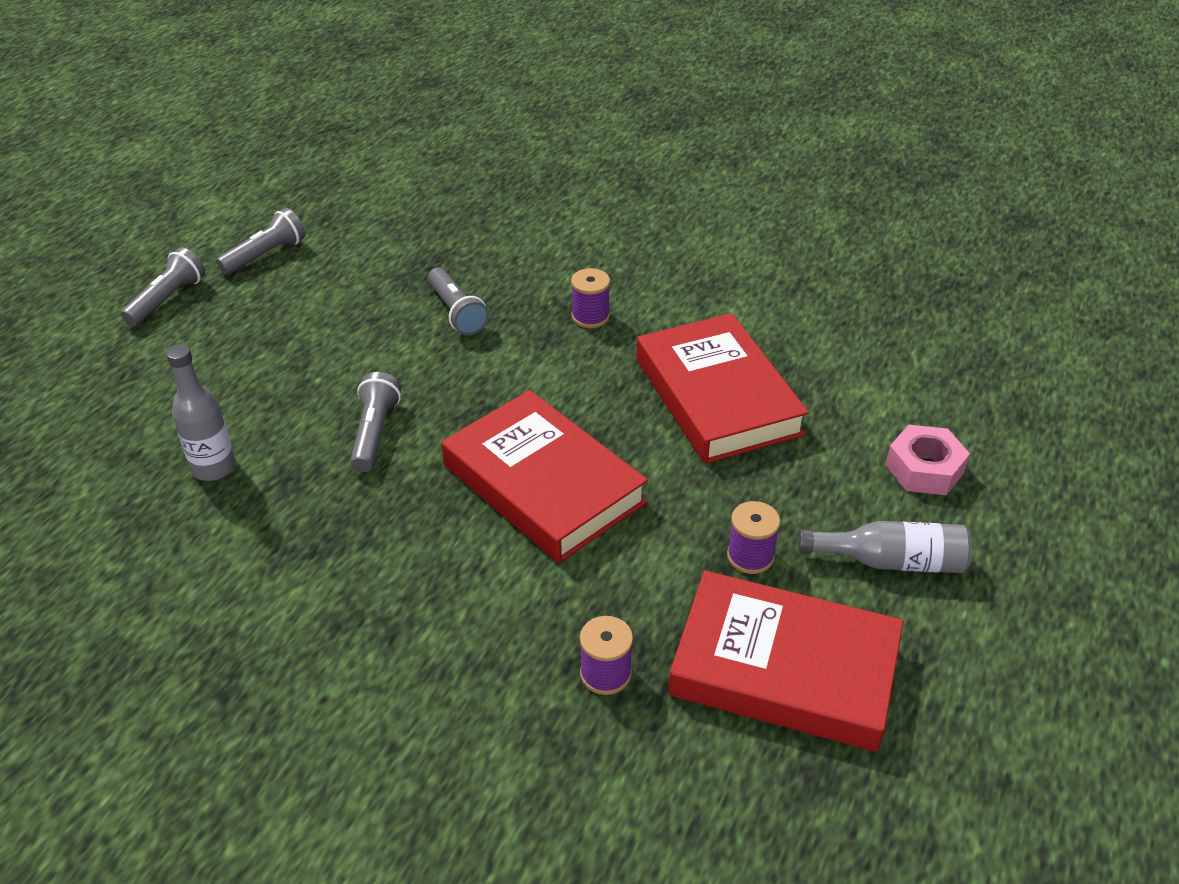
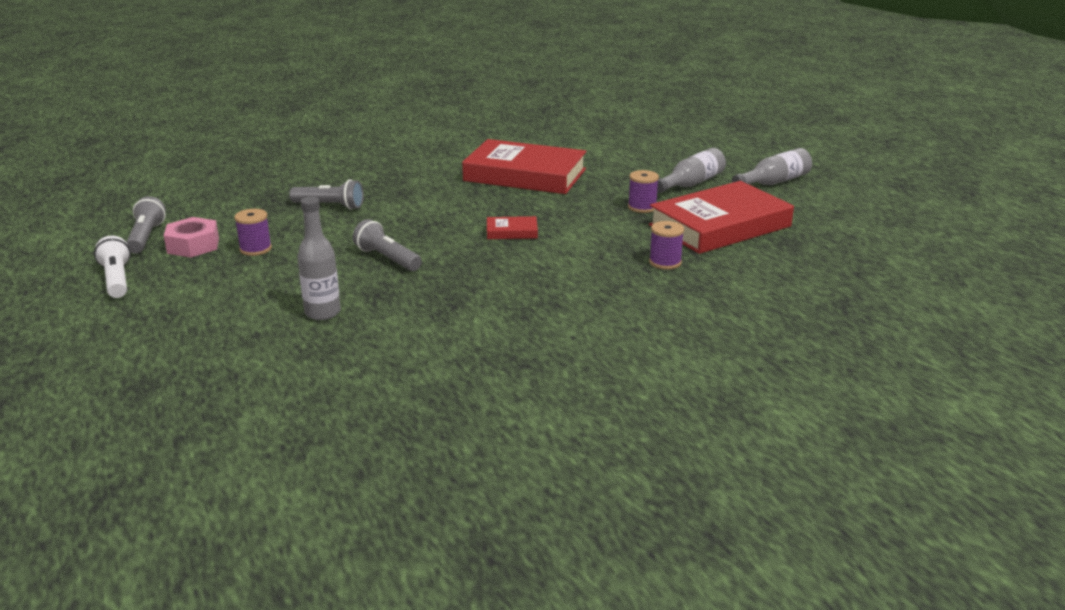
camera: 50 degrees left, 15 degrees down
(167, 300) = (117, 280): grey flashlight -> white flashlight
(543, 484) = (512, 232): red book -> red book, size x0.41
(590, 316) = (406, 178): purple spool -> purple spool (255, 249)
(924, 469) = (648, 157): pink nut -> pink nut (193, 245)
(1017, 648) = (774, 182): none -> grey bottle

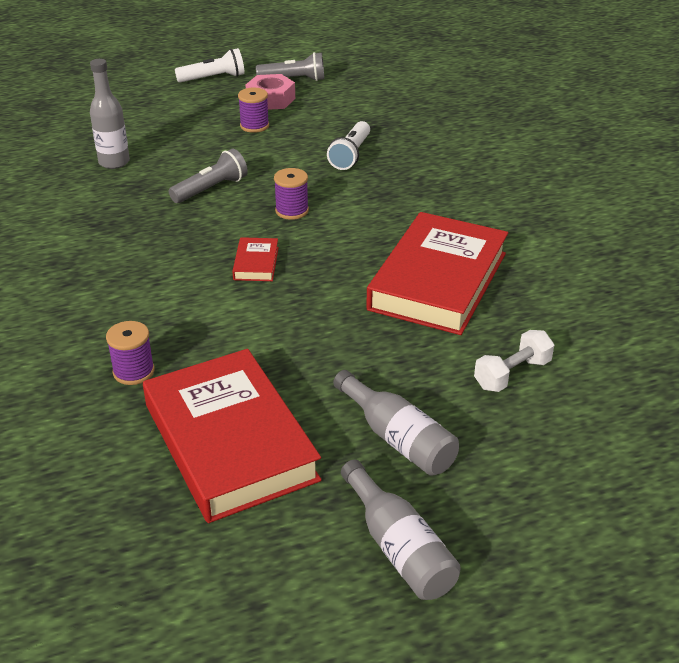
camera: 95 degrees right, 10 degrees up
(329, 206) = (351, 155): grey flashlight -> white flashlight
(619, 158) = (512, 374): none -> white dumbbell
(642, 207) = (311, 374): purple spool -> purple spool (292, 211)

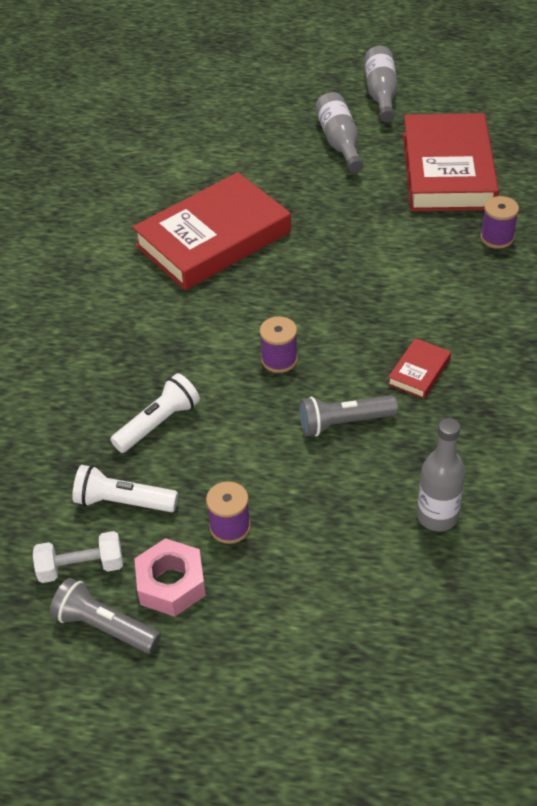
camera: 150 degrees left, 10 degrees up
(213, 78) = (217, 685): white flashlight -> white flashlight (123, 502)
(256, 263) = (351, 306): red book -> red book (419, 372)
(512, 374) = (231, 156): white dumbbell -> white dumbbell (81, 567)

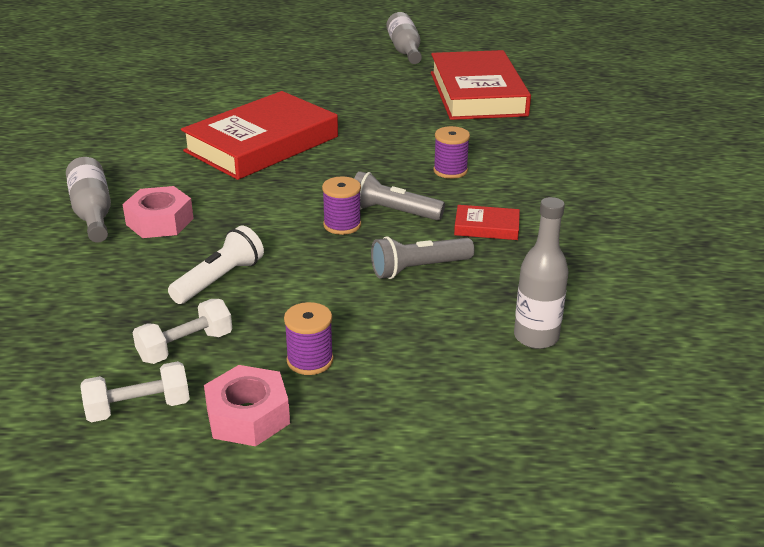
camera: 10 degrees left, 15 degrees down
(105, 627) = (171, 463): grey flashlight -> grey flashlight (393, 212)
(108, 343) = (159, 221): none -> pink nut
(123, 502) = (185, 346): white flashlight -> white dumbbell
(339, 142) = (373, 79): grey bottle -> grey bottle (92, 213)
(419, 372) = (486, 227): red book -> red book turned 75 degrees clockwise
(497, 238) = (535, 133): purple spool -> purple spool (450, 171)

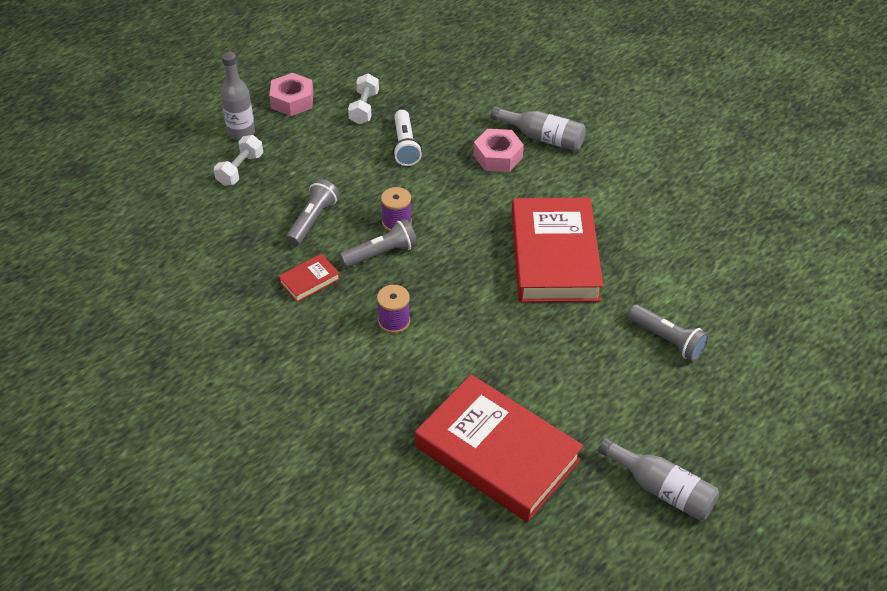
camera: 135 degrees right, 15 degrees up
(138, 408) = (340, 77): white dumbbell -> white dumbbell (240, 169)
(281, 83) = (667, 340): none -> grey flashlight
(310, 360) = (299, 137): purple spool -> none
(536, 337) = (203, 217): grey bottle -> grey bottle (241, 132)

